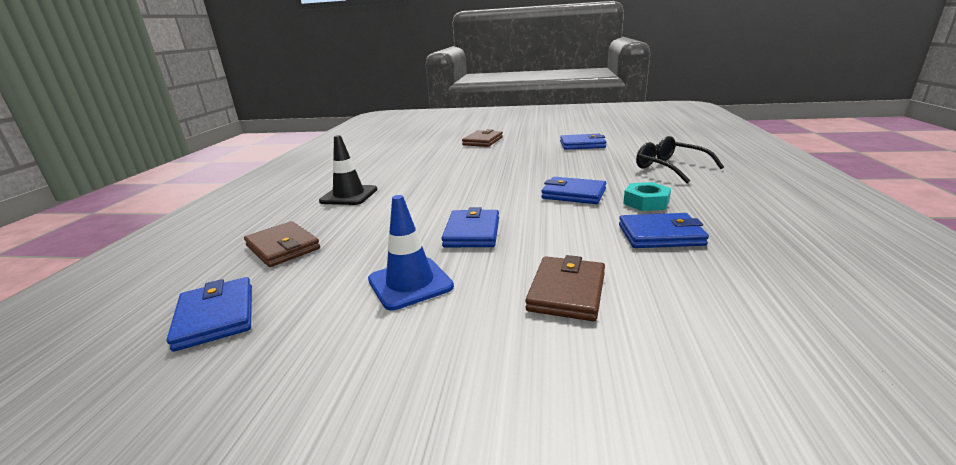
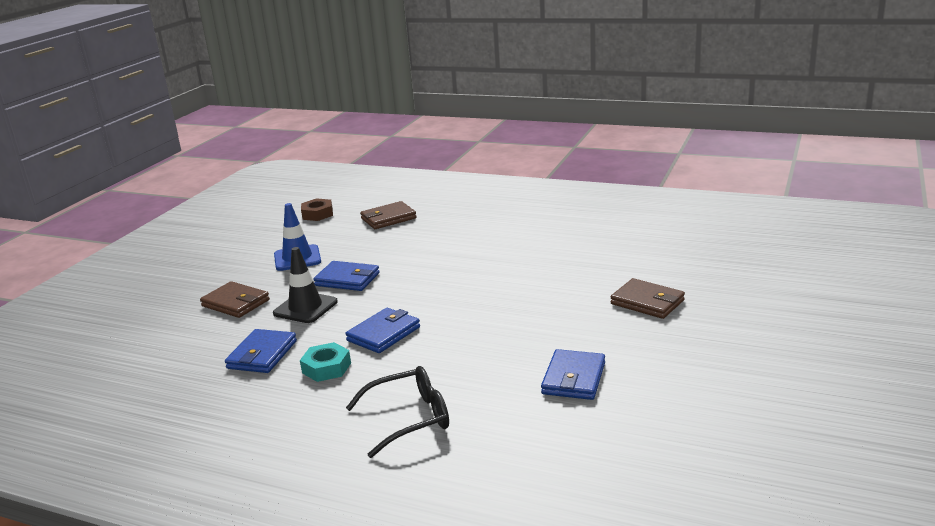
camera: 105 degrees right, 0 degrees up
(216, 316) = (317, 214): blue wallet -> brown nut
(349, 195) = (477, 230): black traffic cone -> black traffic cone (305, 308)

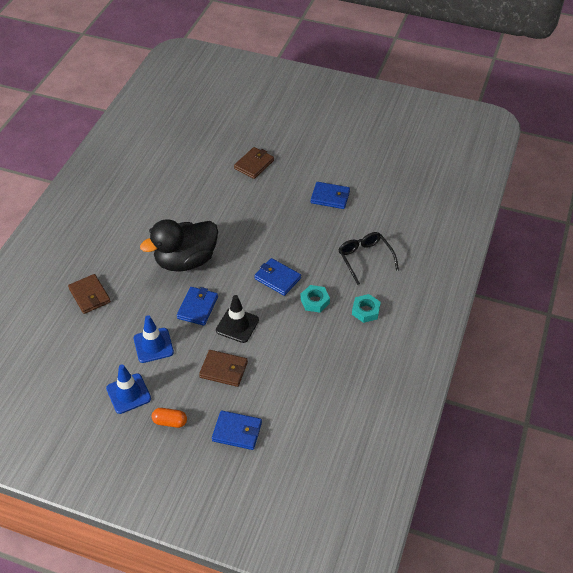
camera: 95 degrees left, 25 degrees up
(181, 276) = (170, 422): none -> orange capsule
(235, 251) = (128, 393): none -> blue traffic cone
(236, 303) = (223, 370): brown wallet -> brown wallet turned 75 degrees clockwise
(262, 355) = (297, 337): blue wallet -> blue wallet (237, 431)
(287, 418) = (365, 311): none -> turquoise nut
(317, 214) = (62, 347): brown nut -> none
(434, 266) = (186, 260): none -> black duck

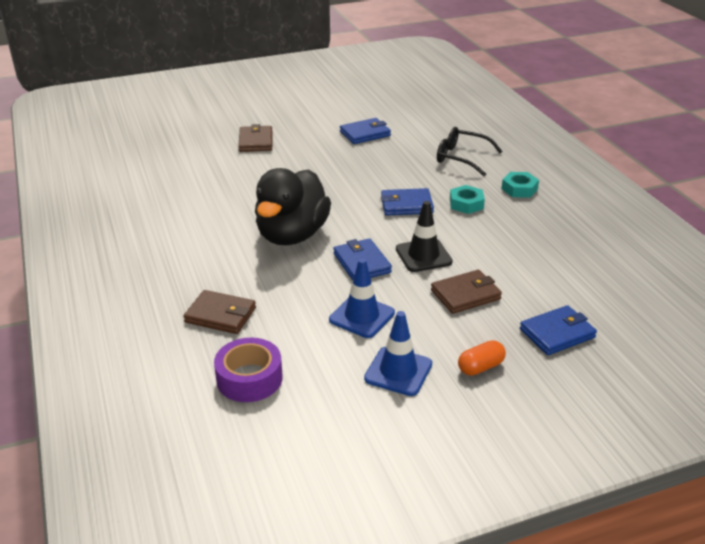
camera: 40 degrees left, 15 degrees down
(60, 346) = (249, 378): none -> purple tape

